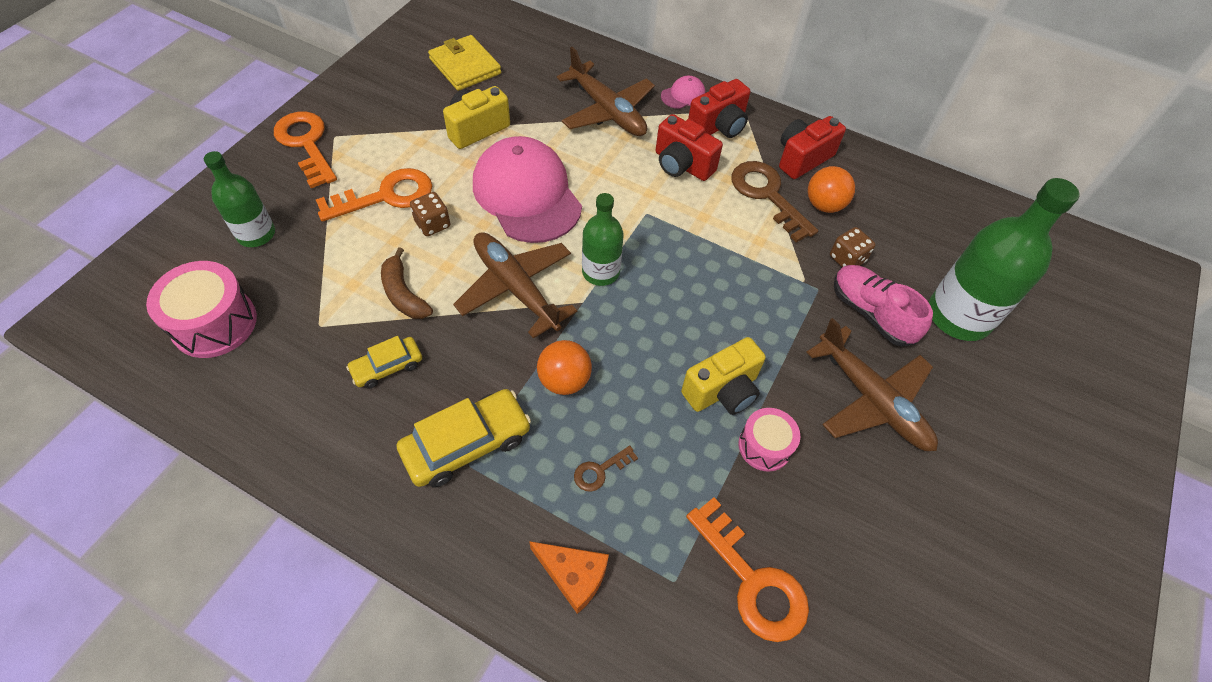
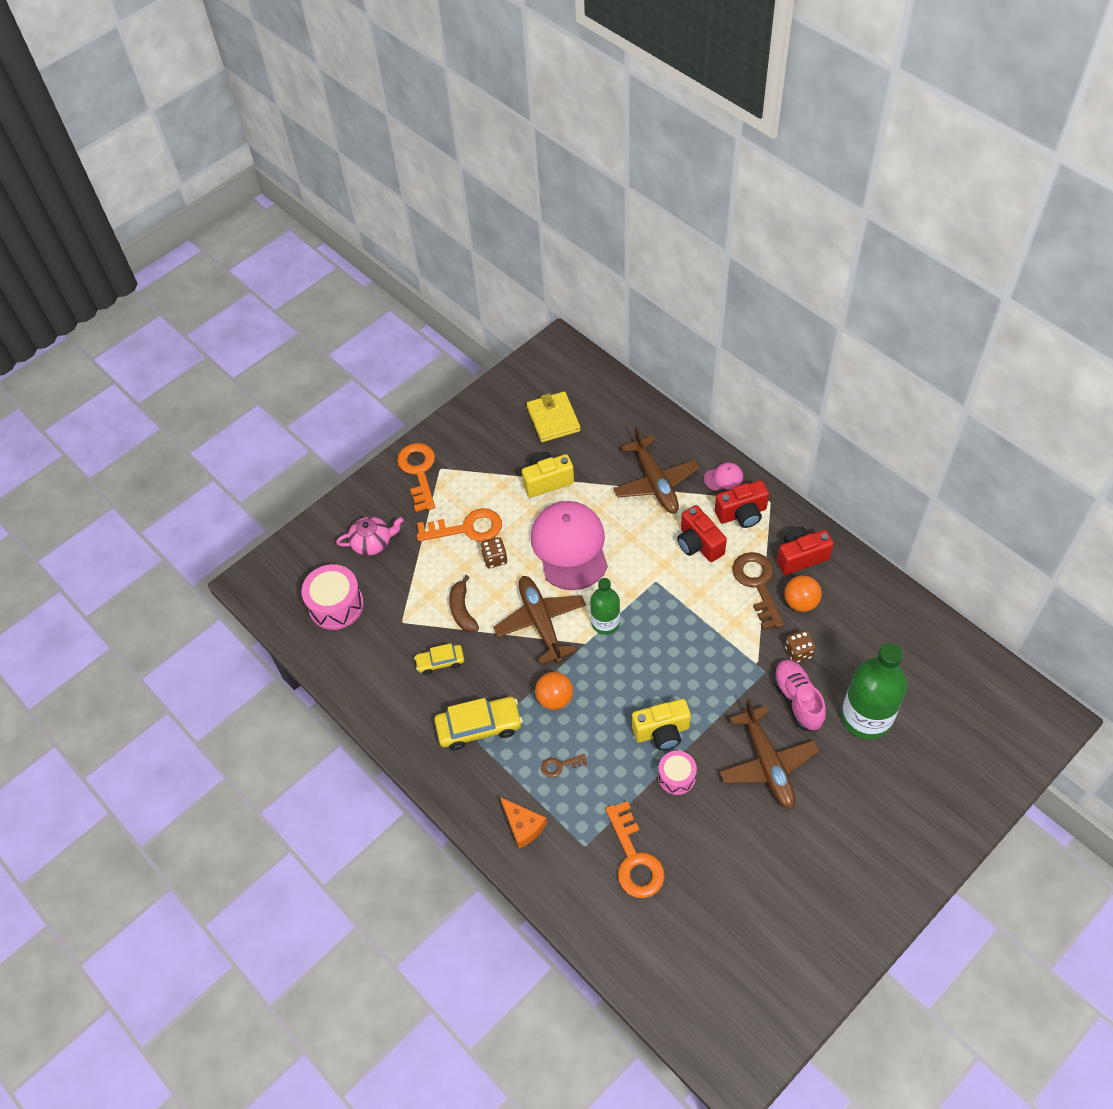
camera: 25 degrees right, 0 degrees up
(256, 234) = (372, 542): green bottle -> pink teapot

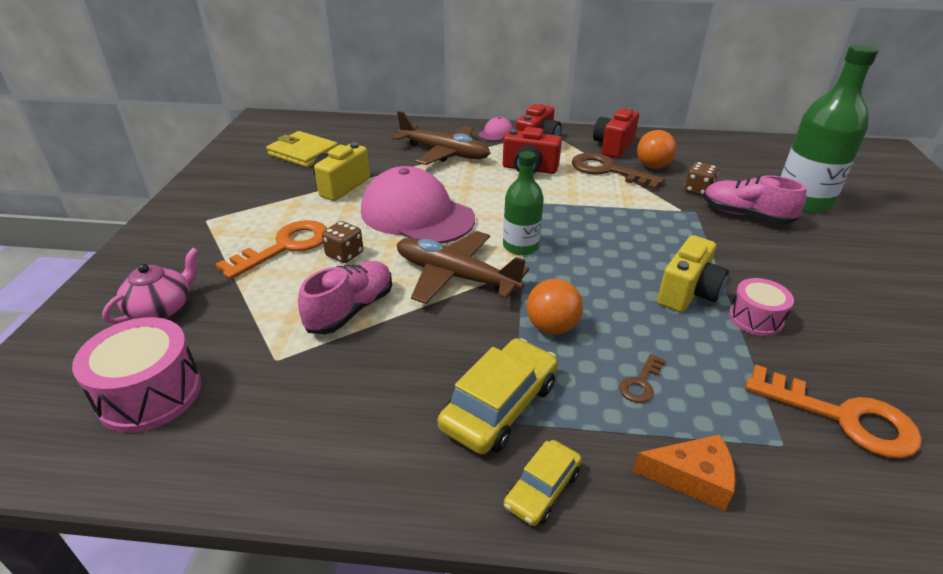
camera: 45 degrees left, 20 degrees down
(418, 472) = (179, 231): orange key -> none
(440, 662) = (372, 370): yellow car -> yellow car (542, 489)
(462, 610) = (350, 310): brown banana -> pink shoe
(767, 763) = (799, 264): brown plane -> none

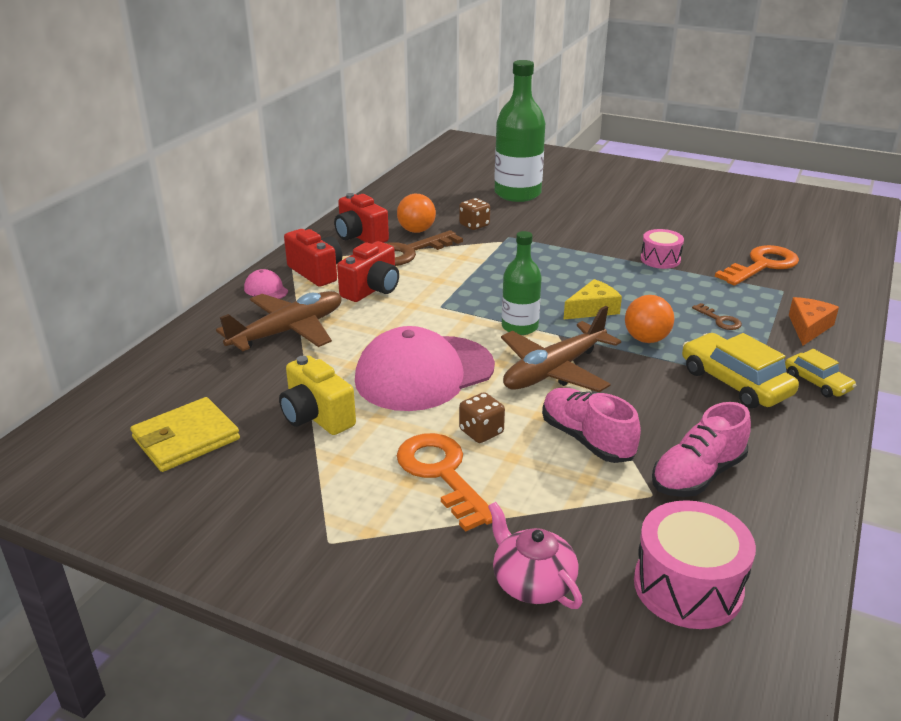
camera: 70 degrees left, 5 degrees down
(589, 283) = (593, 309): none -> yellow cheese
(688, 293) = (621, 273): yellow camera -> none
(746, 215) = (526, 220): pink shoe -> pink shoe (697, 475)

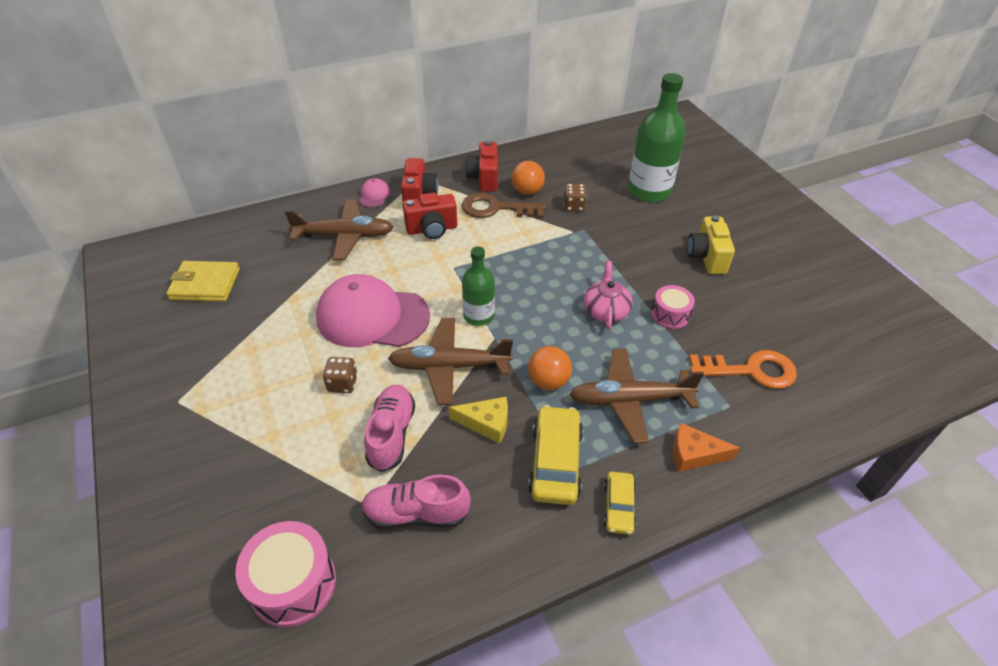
camera: 40 degrees right, 15 degrees up
(316, 417) = (278, 311): yellow camera -> yellow camera (706, 257)
(442, 474) = (283, 398): orange key -> none
(532, 582) = (225, 508): pink teapot -> pink teapot (606, 310)
(593, 309) = (549, 331): yellow cheese -> yellow cheese (486, 423)
(720, 320) = (630, 400): brown key -> brown plane
(808, 327) = (694, 454): orange cheese -> orange cheese turned 150 degrees counterclockwise

